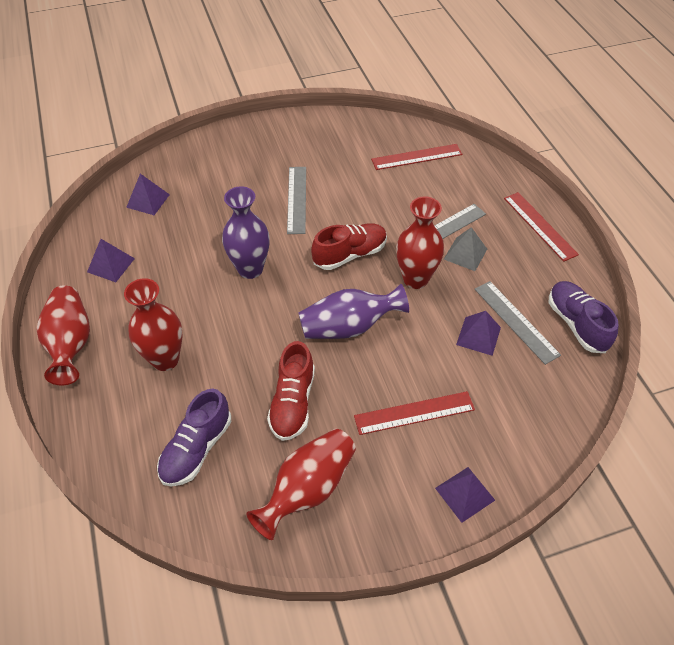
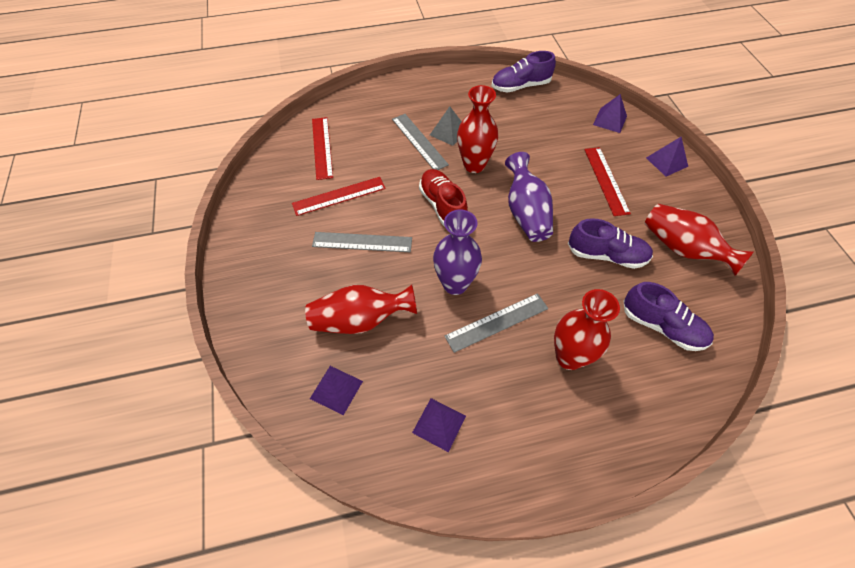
camera: 85 degrees left, 5 degrees up
(71, 344) = (555, 456): red vase -> red vase (360, 320)
(293, 403) = (606, 255): red shoe -> purple shoe
(478, 336) = (532, 136): purple pyramid -> purple pyramid (610, 120)
(516, 321) = (518, 115): grey ruler -> grey ruler (497, 322)
(539, 226) = (422, 87): red ruler -> red ruler (339, 196)

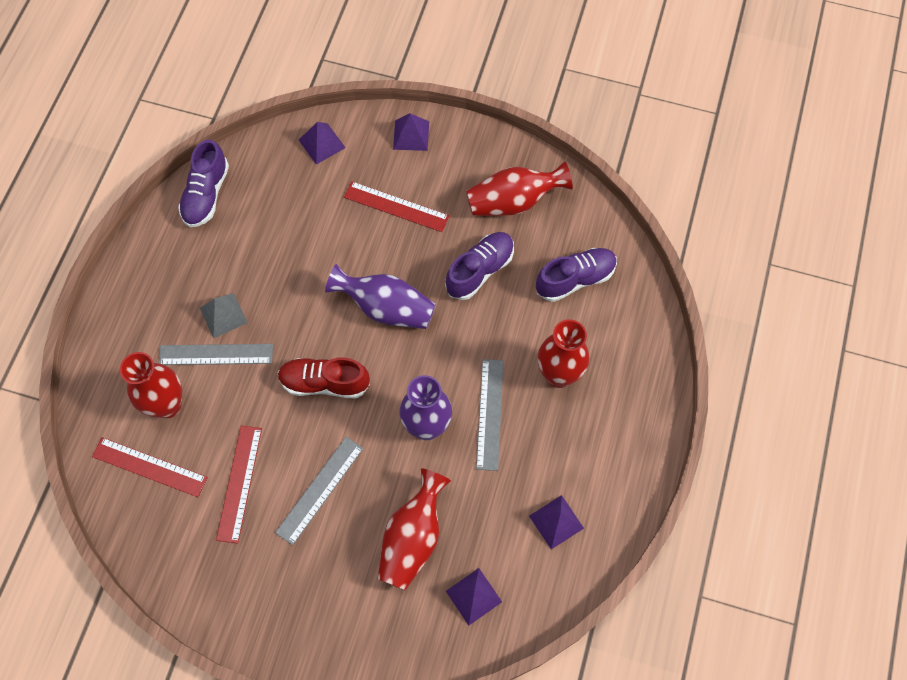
camera: 60 degrees left, 10 degrees up
(474, 165) = (290, 318): red vase -> red vase (167, 405)

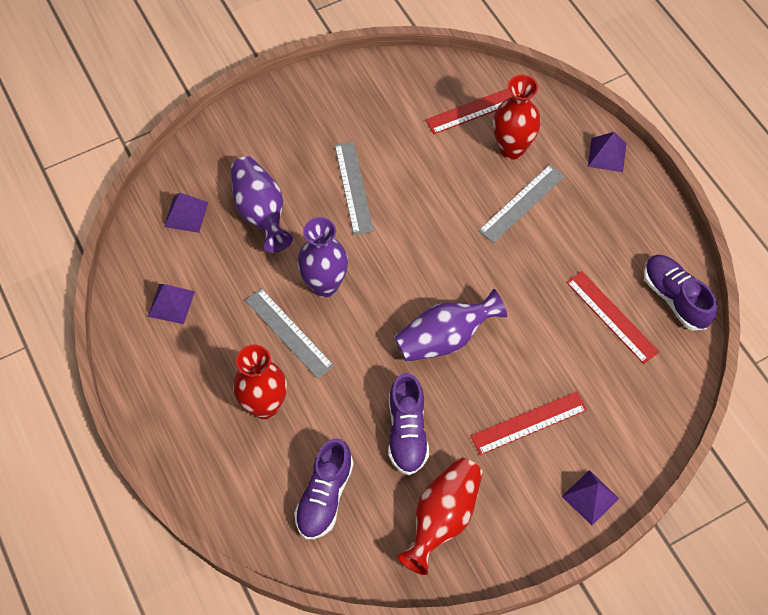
camera: 135 degrees right, 5 degrees down
(223, 315) = (550, 230): grey pyramid -> none
(239, 483) = (409, 148): red ruler -> red ruler (611, 317)
(321, 143) = (648, 419): purple pyramid -> purple pyramid (607, 155)
(324, 383) = (427, 250): red shoe -> none
(413, 538) = (261, 212): red vase -> purple vase

